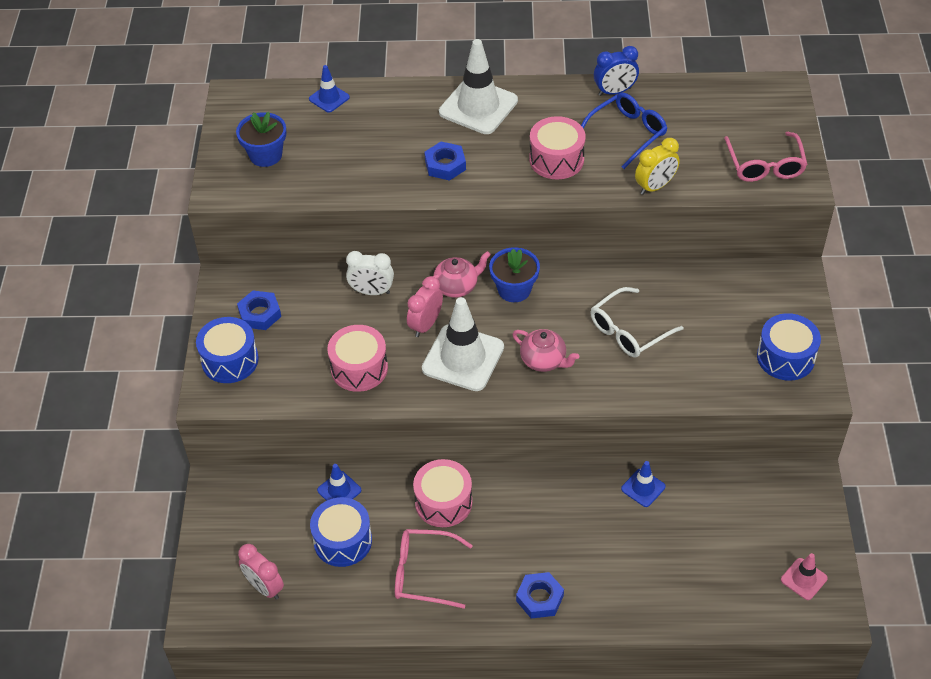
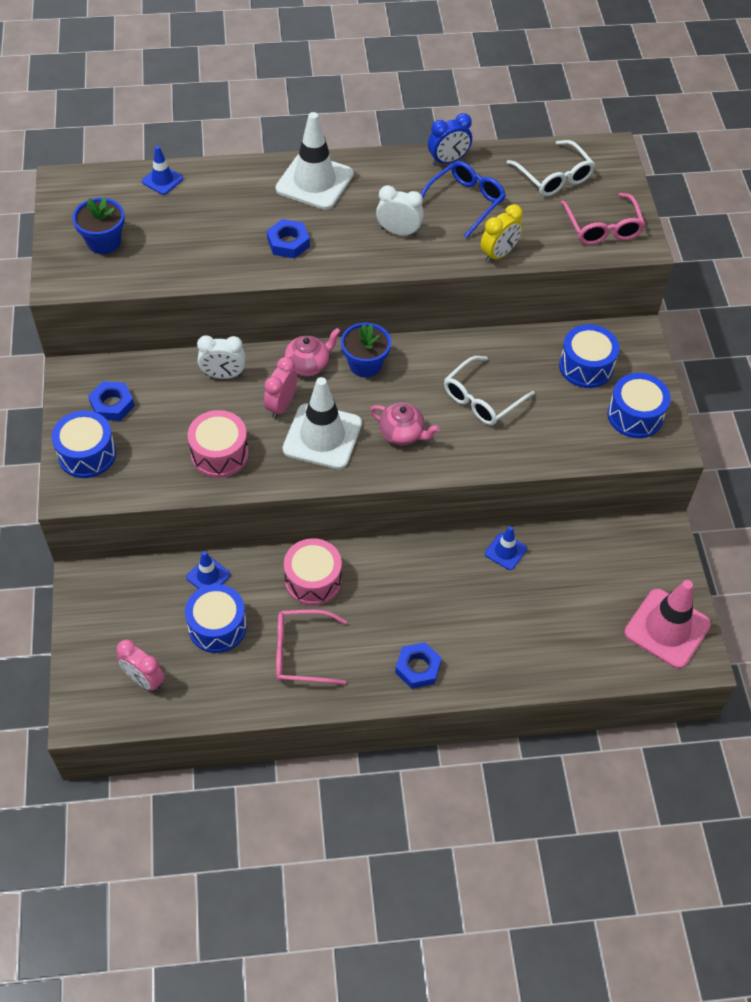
camera: 10 degrees left, 5 degrees up
(556, 159) = (399, 232): pink drum -> white clock
(721, 112) = (554, 177): none -> white glasses
(740, 305) = (586, 366): none -> blue drum
(803, 579) = (667, 628): pink traffic cone -> pink traffic cone, size x1.98

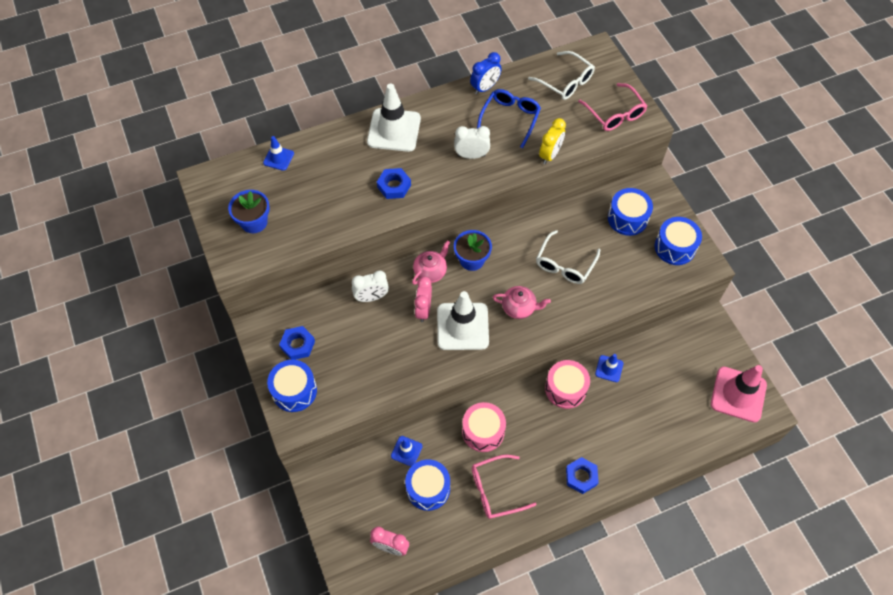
camera: 15 degrees left, 5 degrees up
(219, 454) = (393, 362): pink drum -> pink drum (565, 389)

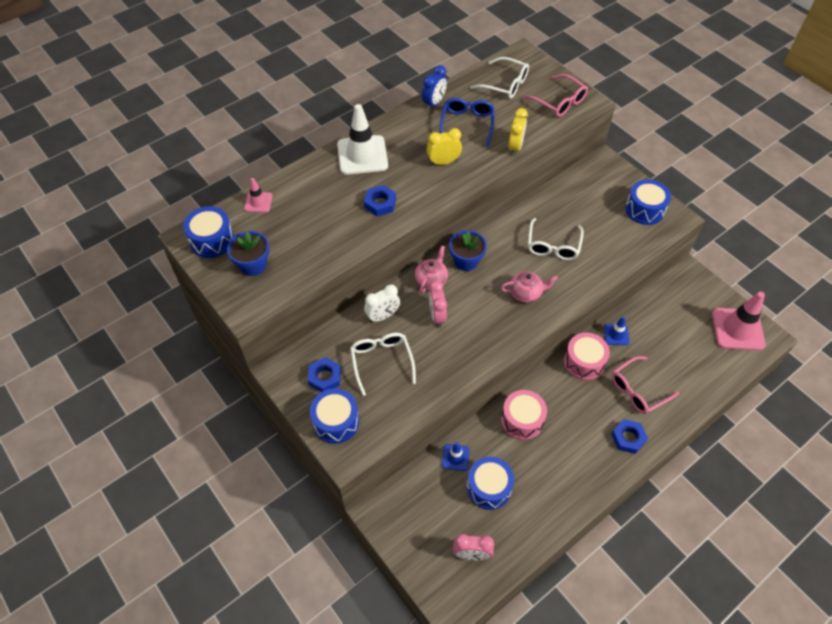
camera: 15 degrees left, 5 degrees down
(278, 158) = (258, 202): blue traffic cone -> pink traffic cone
(355, 343) = (381, 362): none -> white glasses
(462, 326) = (479, 322): white traffic cone -> none
(471, 155) = (443, 162): white clock -> yellow clock
(496, 490) = (554, 472): pink glasses -> pink glasses (638, 390)
(627, 218) = (593, 194): blue drum -> blue drum (212, 240)

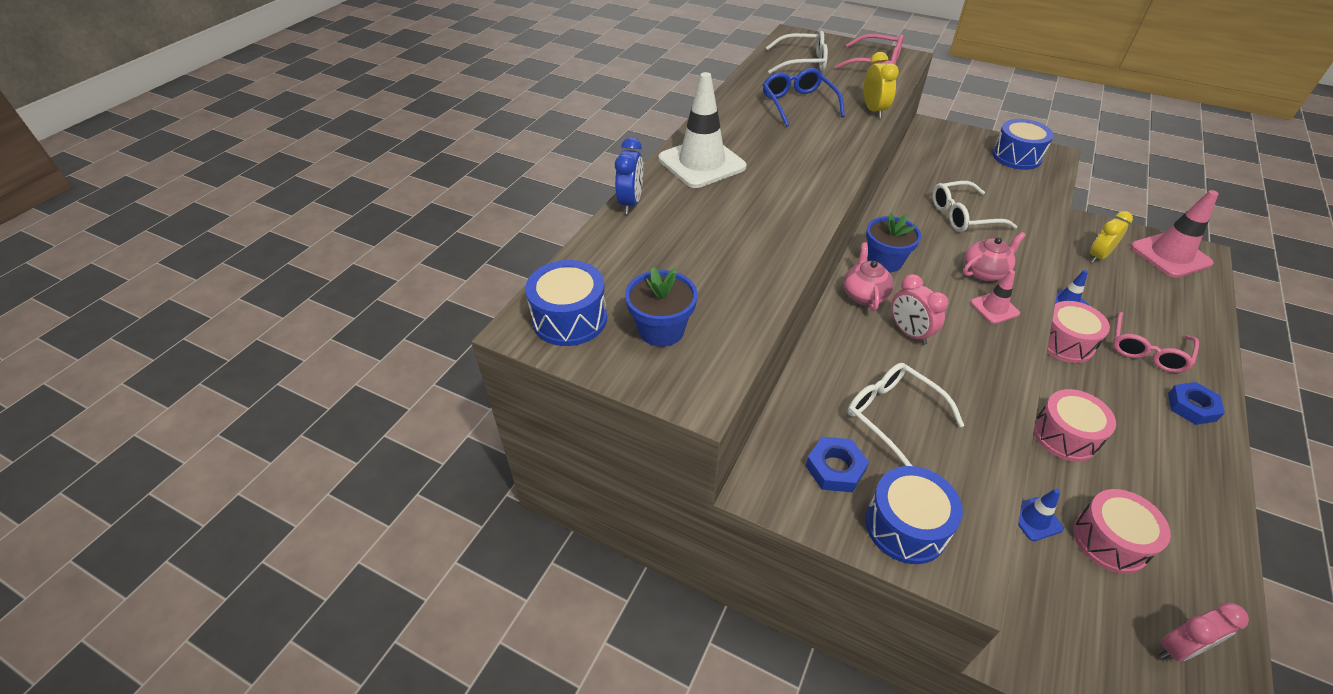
camera: 25 degrees left, 10 degrees down
(258, 202) = (603, 251): pink traffic cone -> pink traffic cone (994, 308)
(380, 203) = (773, 205): blue nut -> none
(383, 316) = (843, 358): white clock -> none
(434, 103) = (740, 95): blue clock -> blue clock (630, 203)
(443, 162) = (808, 144): yellow clock -> yellow clock (1098, 256)
(489, 487) = (1109, 540): blue drum -> pink drum
(553, 245) = (963, 216): white glasses -> white glasses turned 90 degrees clockwise

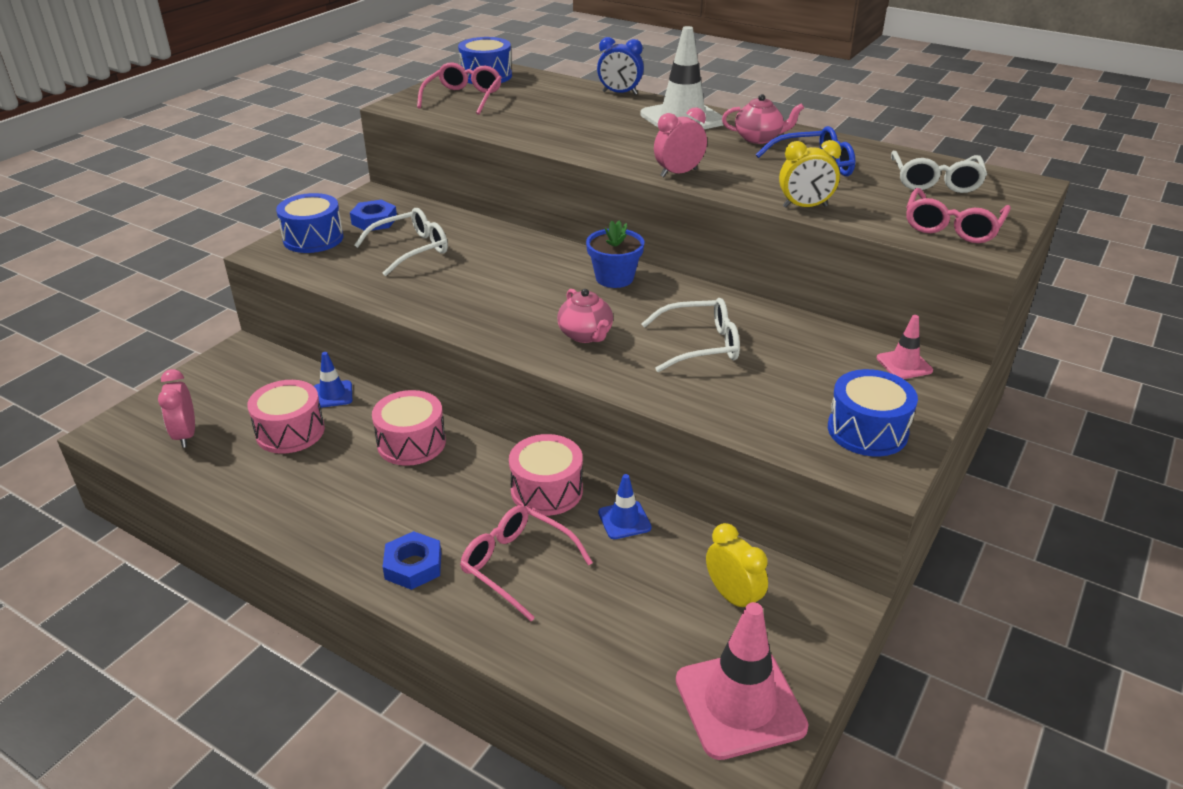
camera: 95 degrees right, 10 degrees down
(661, 330) = (463, 98): blue flower pot -> pink glasses
(864, 295) = (562, 259): pink teapot -> pink teapot (759, 138)
(909, 333) = (503, 273): pink clock -> pink clock (678, 173)
(963, 216) = (700, 345): white glasses -> white glasses turned 90 degrees clockwise
(994, 308) = (525, 327): pink traffic cone -> pink traffic cone (904, 364)

